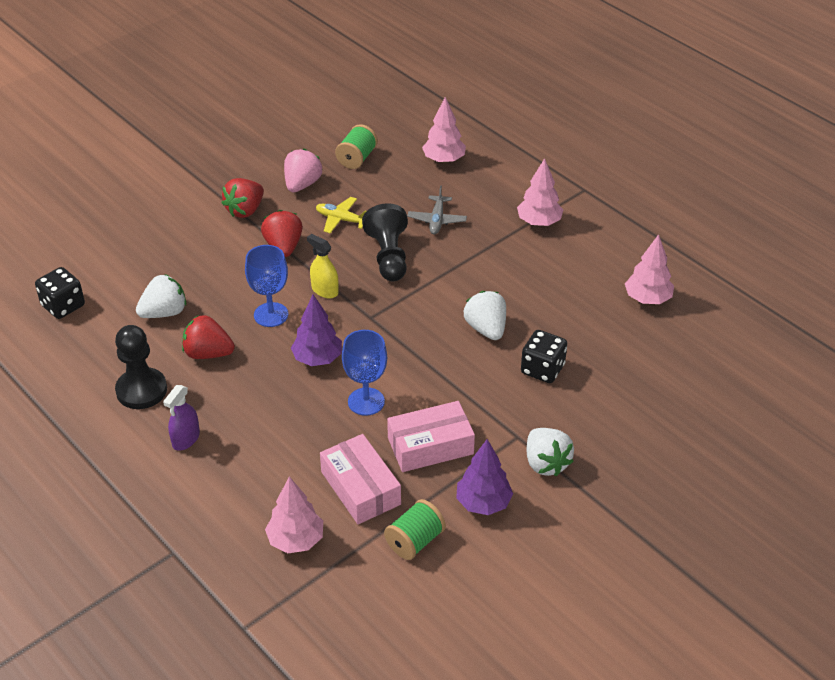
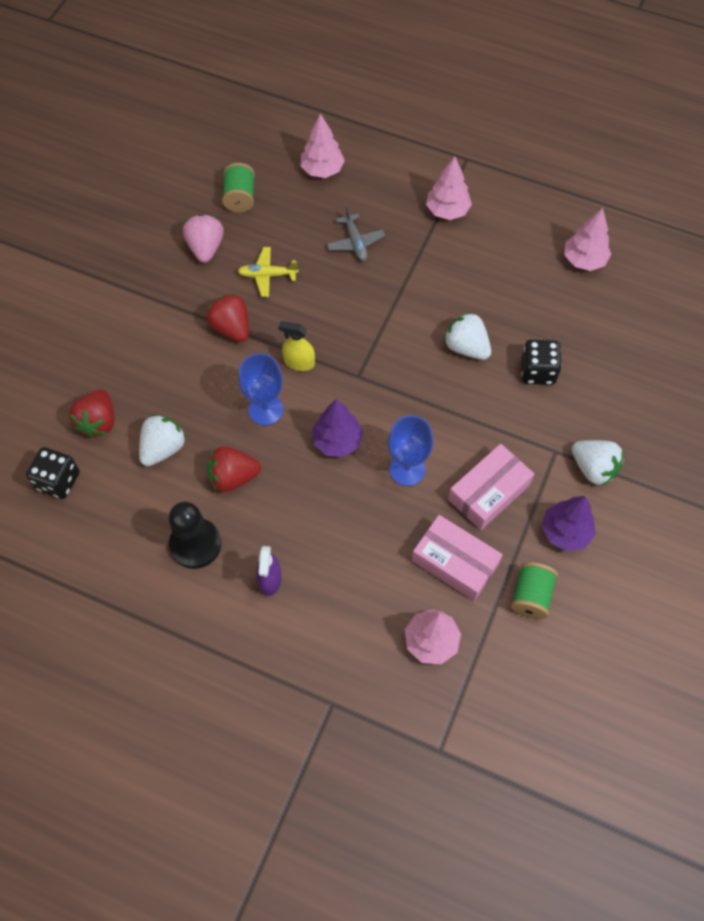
camera: 25 degrees left, 20 degrees up
(245, 210) = (169, 299): red strawberry -> red strawberry (98, 422)
(388, 256) = (335, 300): black pawn -> none

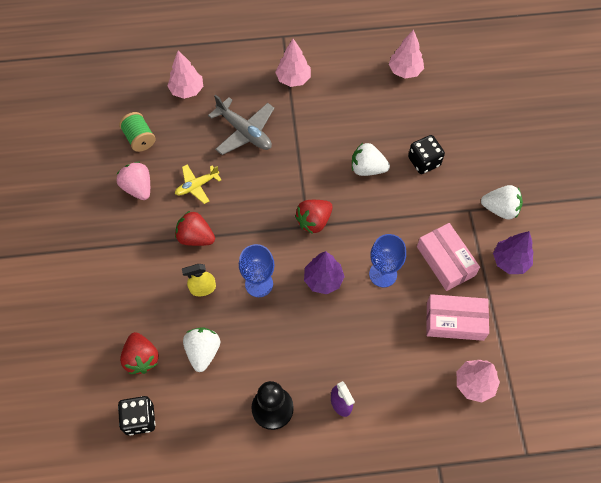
camera: 30 degrees left, 0 degrees up
(233, 477) = (267, 345): red strawberry -> red strawberry (314, 221)
(299, 362) = (260, 237): yellow spray bottle -> yellow spray bottle (203, 288)
(355, 242) = (244, 132): grey plane -> grey plane, size x1.59
(488, 492) = (445, 261): pink box -> pink box turned 45 degrees counterclockwise
(531, 596) = (516, 316): green spool -> none

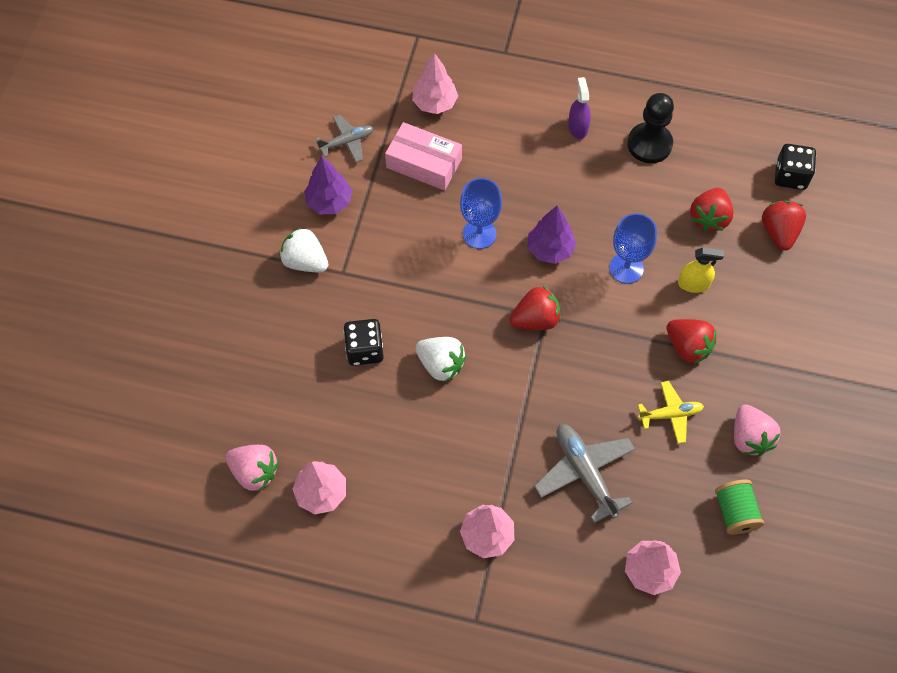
camera: 160 degrees left, 0 degrees up
(203, 352) = (709, 218): white strawberry -> red strawberry
(445, 261) = (401, 225): pink box -> none
(452, 69) = (255, 472): none -> pink strawberry
(526, 319) = (347, 142): none -> grey plane

